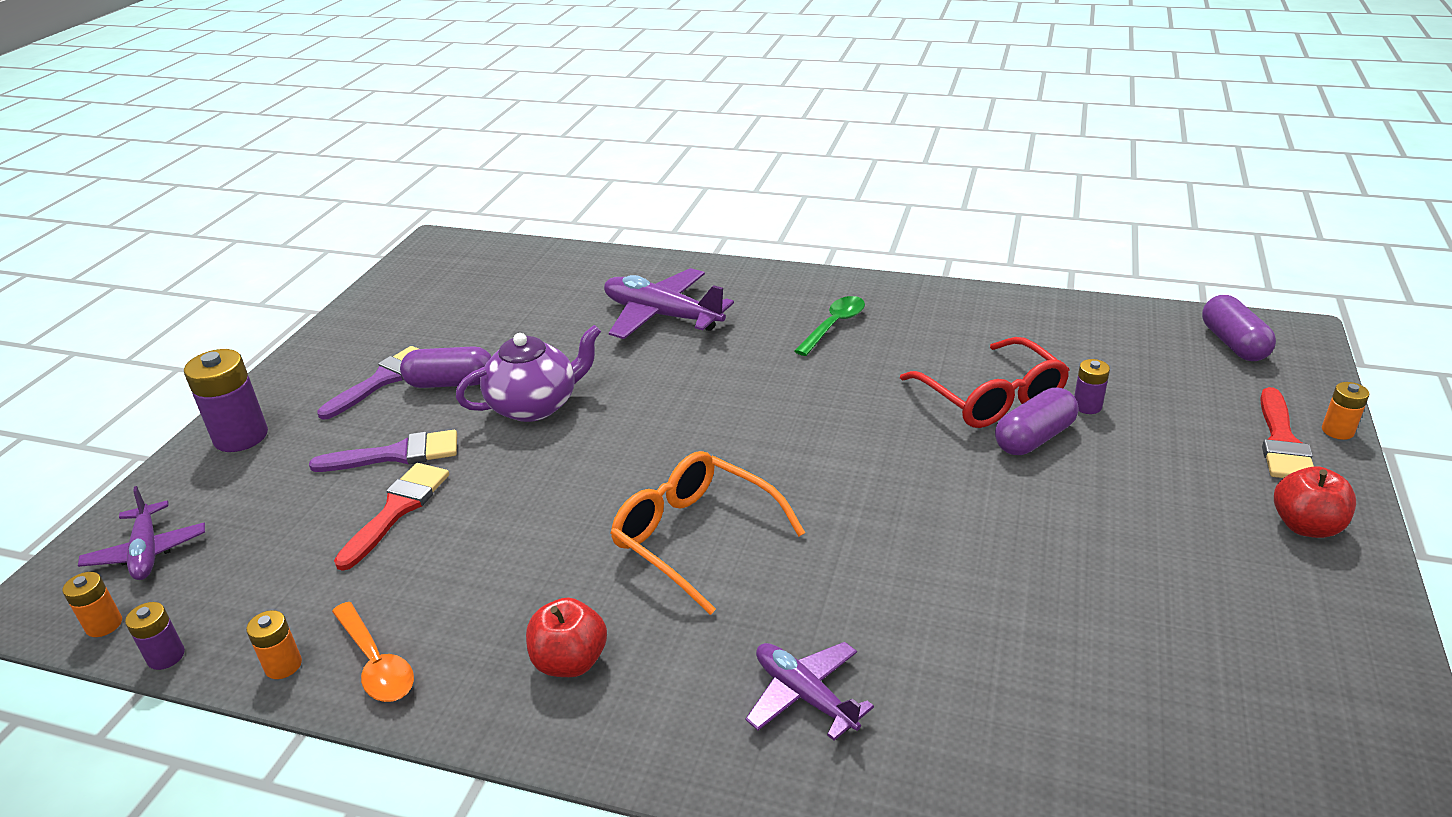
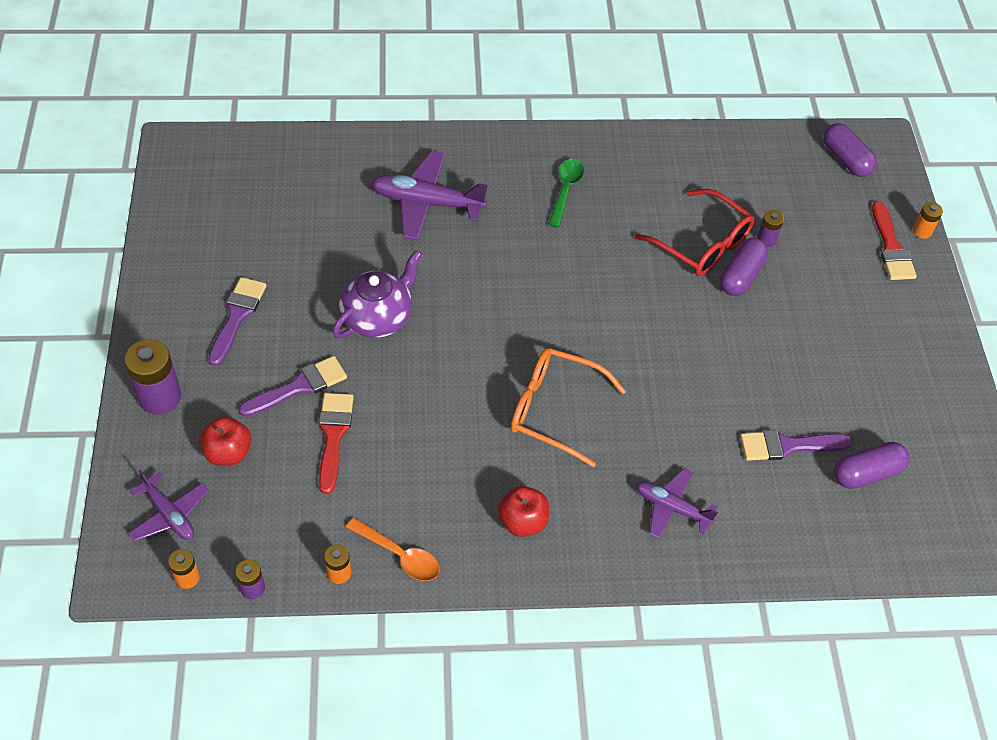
camera: 25 degrees left, 20 degrees up
(451, 383) = (296, 308): purple capsule -> purple capsule (866, 473)
(1033, 653) = (788, 446): none -> purple brush
(1306, 526) = (915, 315): red apple -> red apple (228, 453)

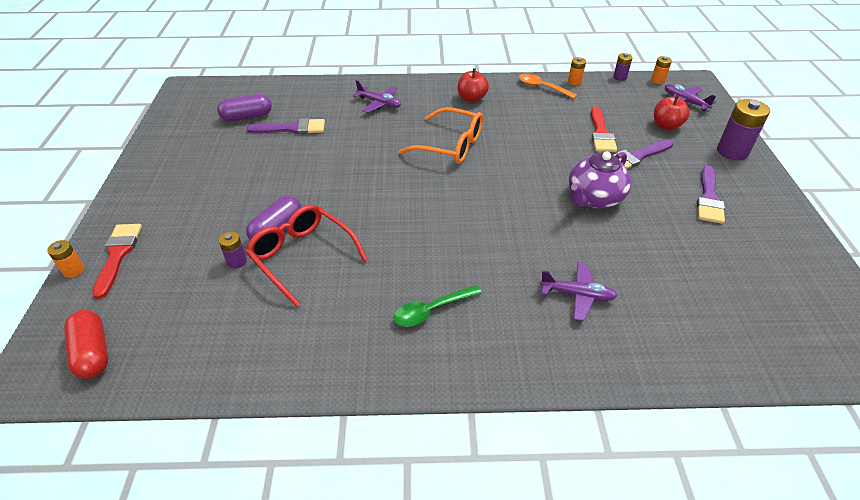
camera: 175 degrees left, 10 degrees down
(427, 203) = (577, 295): purple plane -> purple plane, size x0.62
(565, 190) = (431, 310): green spoon -> green spoon turned 45 degrees clockwise
(846, 159) = (93, 352): purple capsule -> red capsule

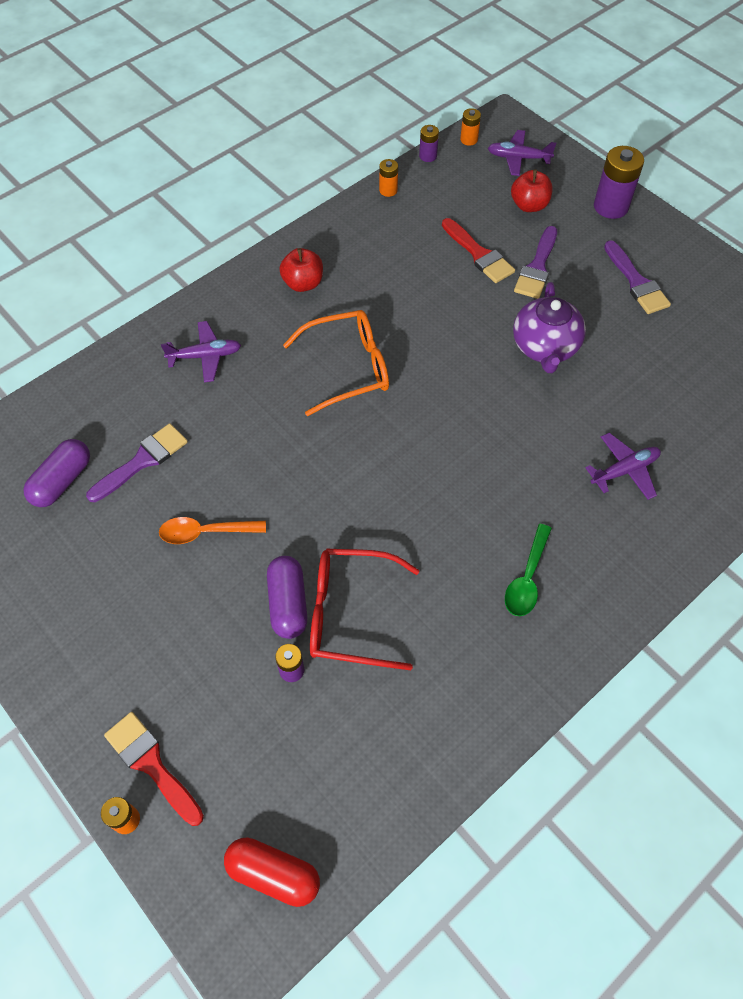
camera: 40 degrees left, 15 degrees up
(542, 87) = (362, 219): orange spoon -> orange spoon (205, 532)

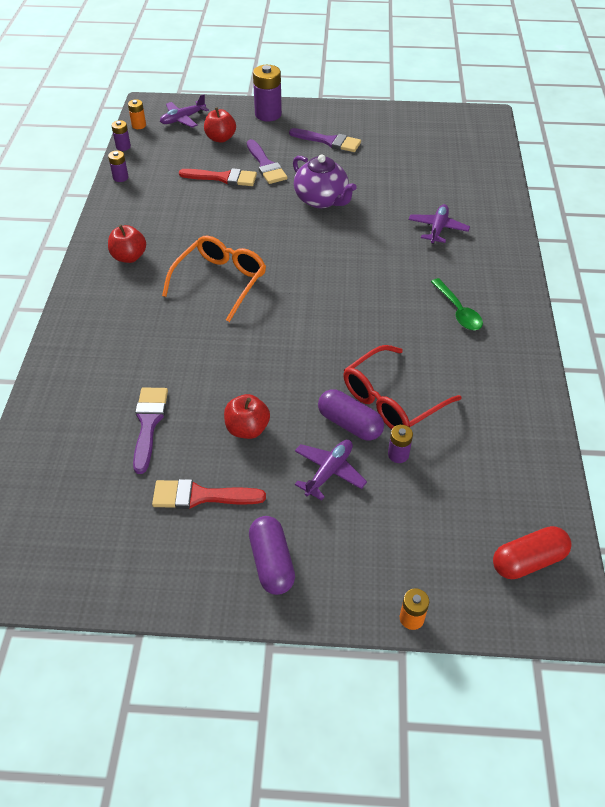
camera: 45 degrees left, 10 degrees down
(62, 481) = (103, 478): purple capsule -> purple capsule (271, 562)
(151, 764) = (385, 575): red brush -> red brush (200, 496)
(205, 356) = (113, 337): purple plane -> purple plane (329, 472)
(205, 532) = (247, 429): orange spoon -> red apple
(388, 190) = (120, 177): orange battery -> purple battery

